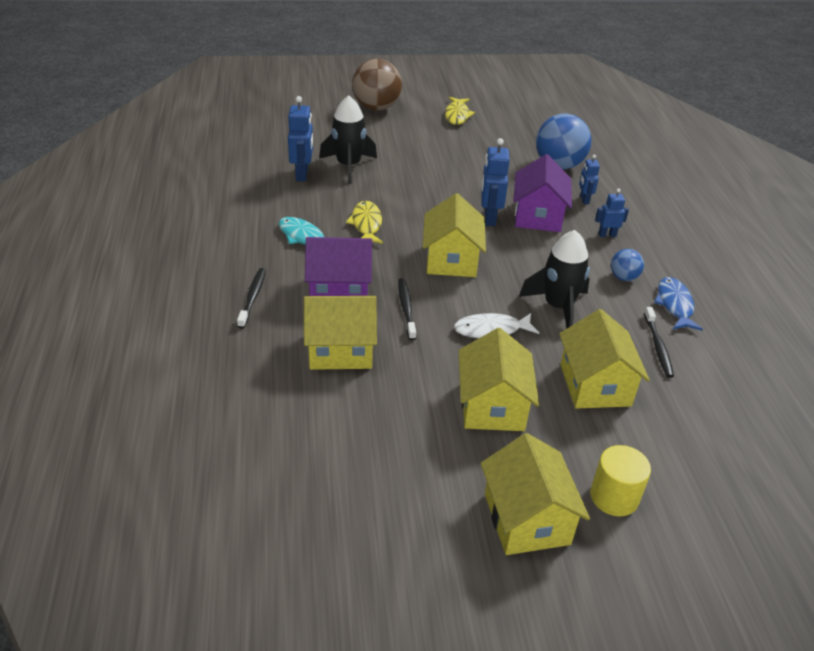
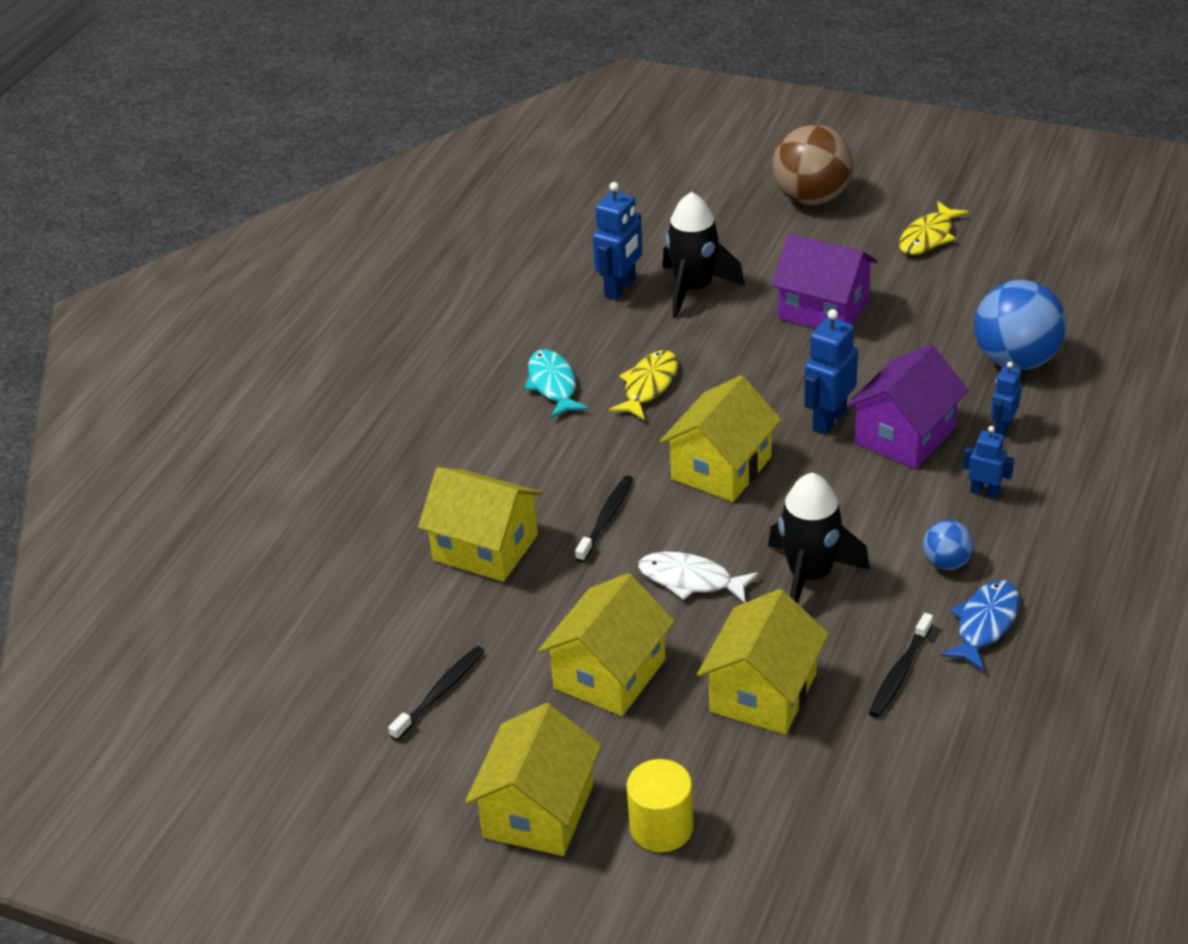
camera: 35 degrees right, 0 degrees up
(253, 297) = (433, 450): black toothbrush -> black toothbrush (440, 692)
(339, 290) = (542, 470): purple house -> purple house (823, 309)

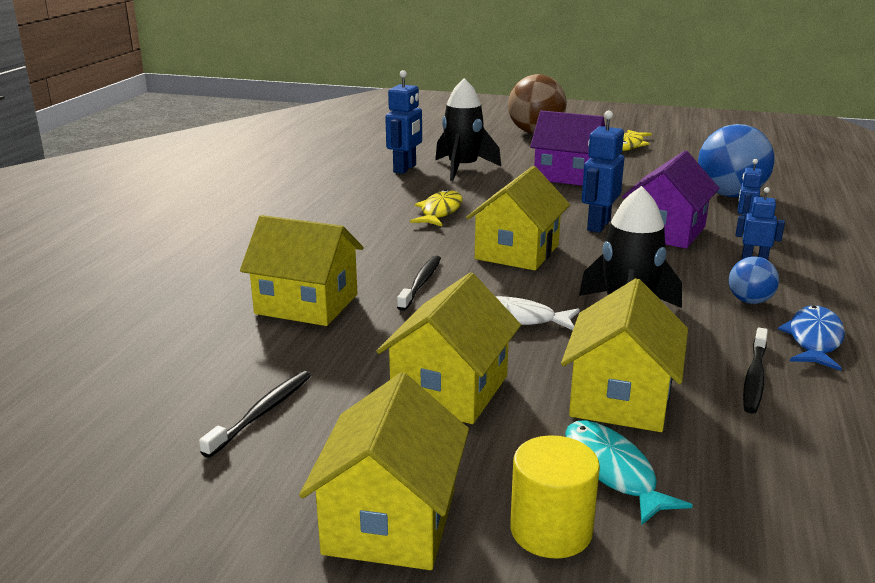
camera: 10 degrees left, 15 degrees down
(553, 385) = (358, 213): turquoise fish -> turquoise fish (612, 471)

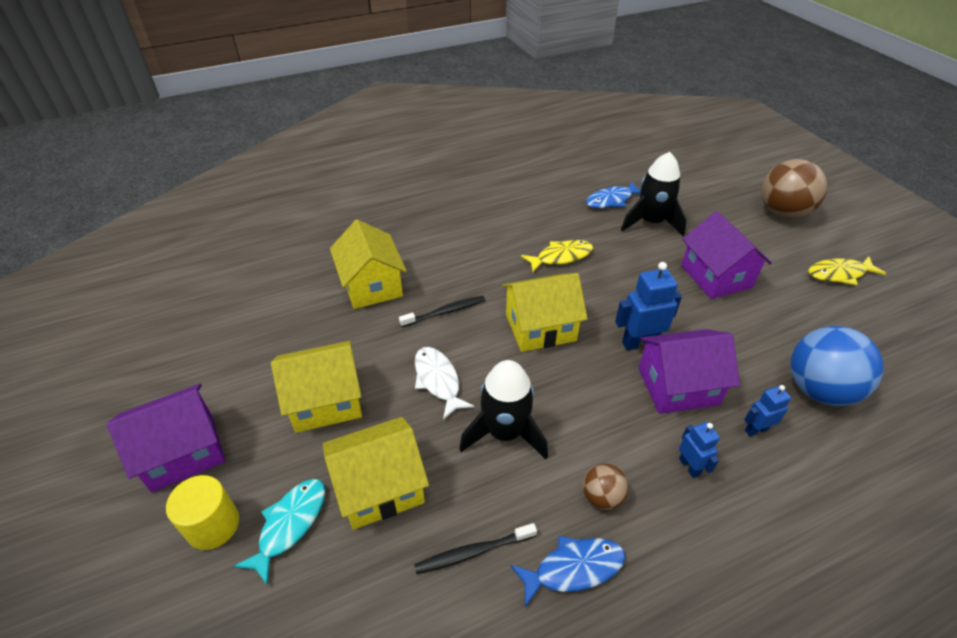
camera: 50 degrees right, 20 degrees up
(262, 412) = (247, 344): black toothbrush -> none
(390, 521) = (183, 452): yellow house -> purple house
(405, 169) = (611, 200): blue robot -> blue fish
(749, 301) = (602, 497): blue ball -> brown ball

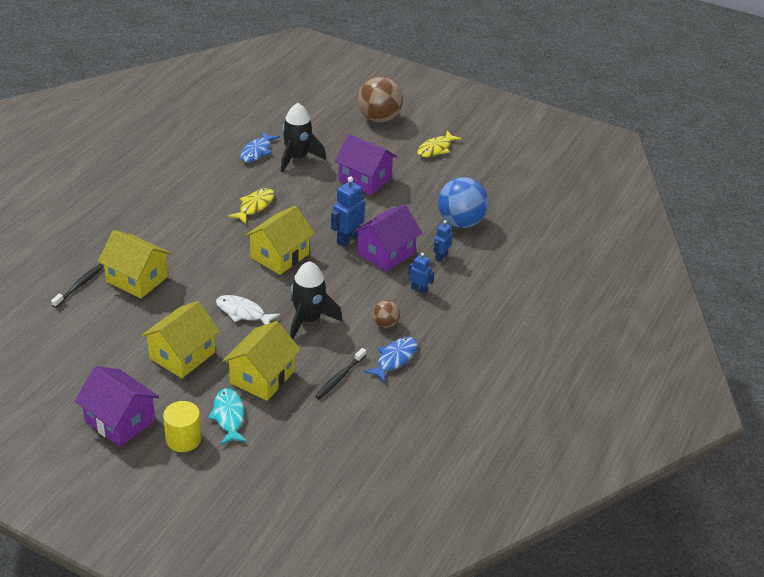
camera: 40 degrees left, 5 degrees down
(183, 452) = (120, 421): purple house -> purple house turned 75 degrees counterclockwise
(445, 312) = (208, 273): black toothbrush -> black toothbrush (79, 285)

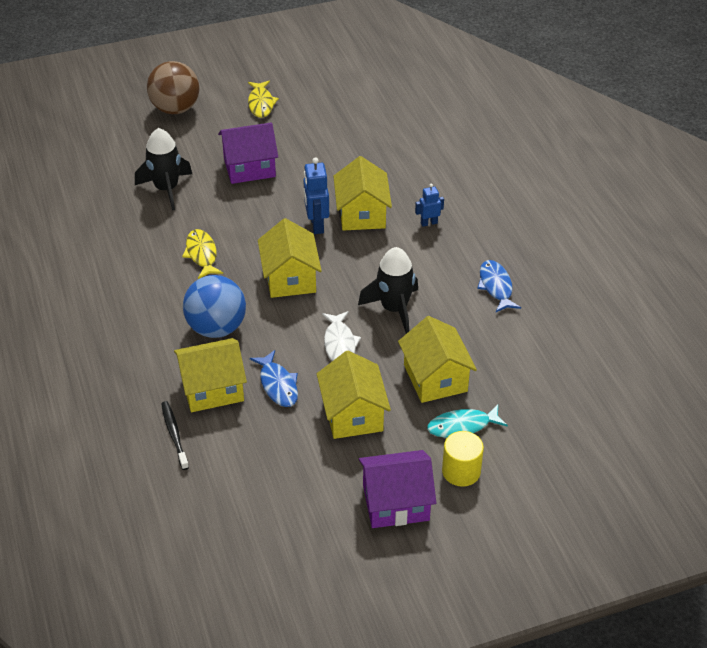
camera: 45 degrees left, 5 degrees up
(229, 416) = (462, 426): turquoise fish -> turquoise fish turned 45 degrees counterclockwise
(243, 313) = (339, 344): white fish -> white fish turned 75 degrees counterclockwise
(257, 152) = (123, 208): blue fish -> blue fish (278, 385)
(339, 377) = (484, 331): black toothbrush -> none
(385, 324) = (448, 267): brown ball -> none
(386, 253) = (362, 214): purple house -> yellow house
(441, 257) = (403, 186): blue robot -> none
(460, 222) = (373, 149): blue ball -> blue ball (216, 328)

